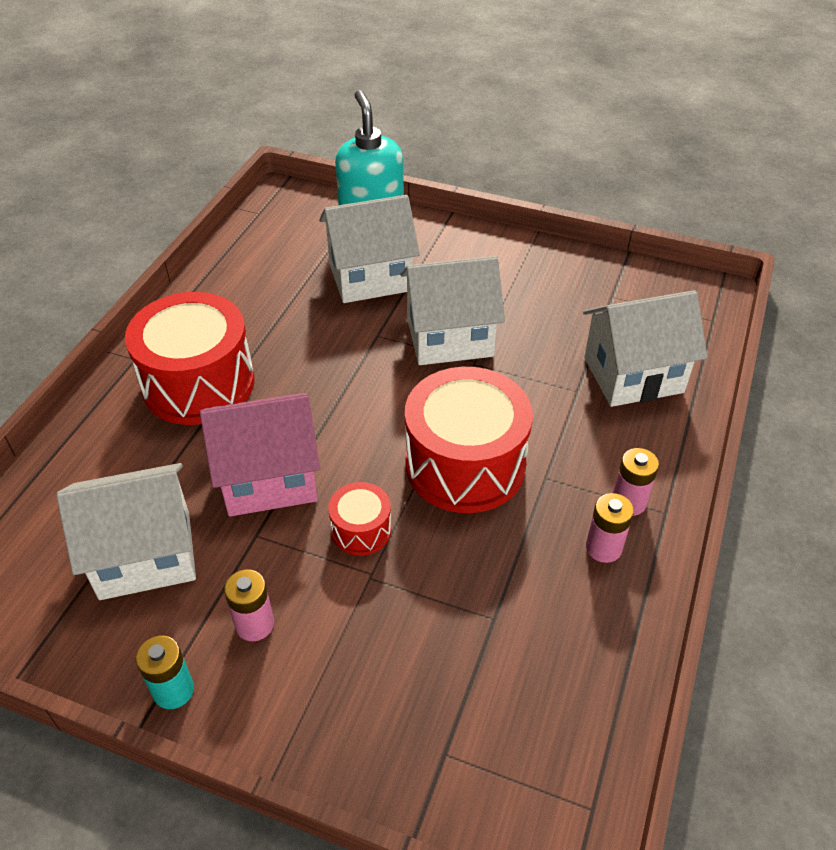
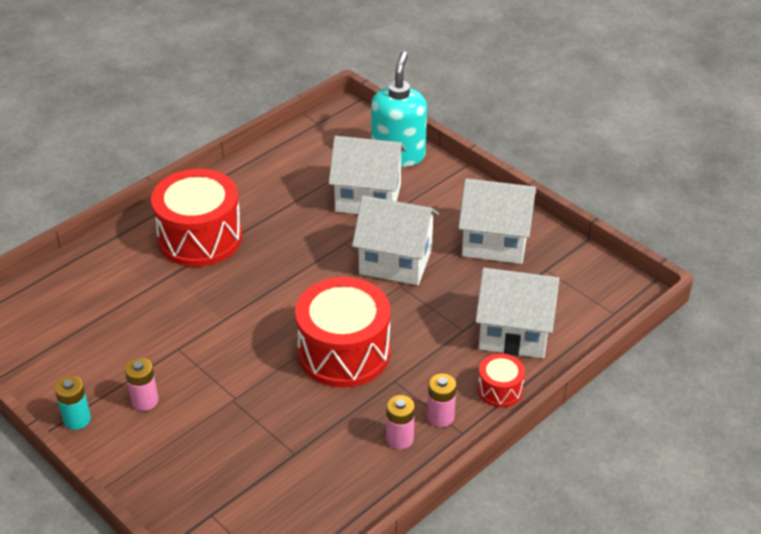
camera: 25 degrees right, 5 degrees down
(145, 555) = (104, 336): white house -> white house (495, 242)
(269, 478) = (207, 316): pink house -> none
(361, 530) = (246, 369): red drum -> red drum (500, 390)

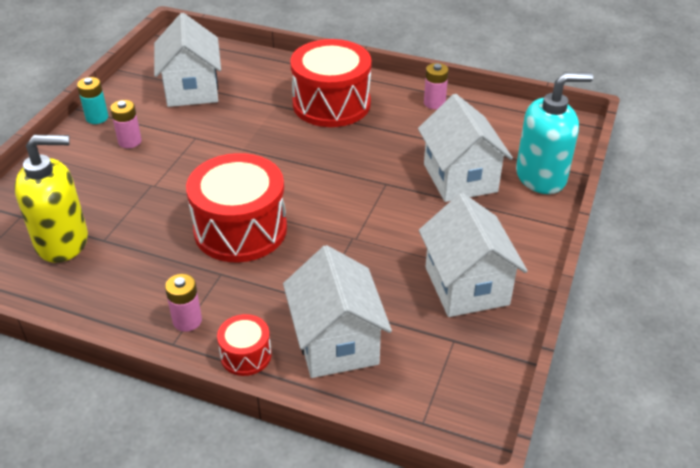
camera: 65 degrees right, 0 degrees up
(277, 485) = (63, 242): none -> yellow soap dispenser
(395, 261) = (384, 223): white house -> white house (192, 89)
(400, 439) = (146, 301): pink battery -> pink battery (434, 103)

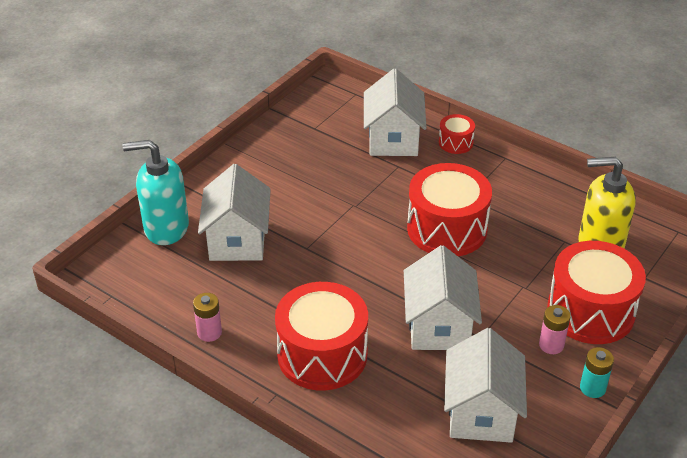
camera: 165 degrees left, 0 degrees up
(87, 174) = (590, 311): none -> red drum
(187, 321) = (494, 169): pink battery -> none
(466, 286) = (286, 157): white house -> white house (439, 326)

